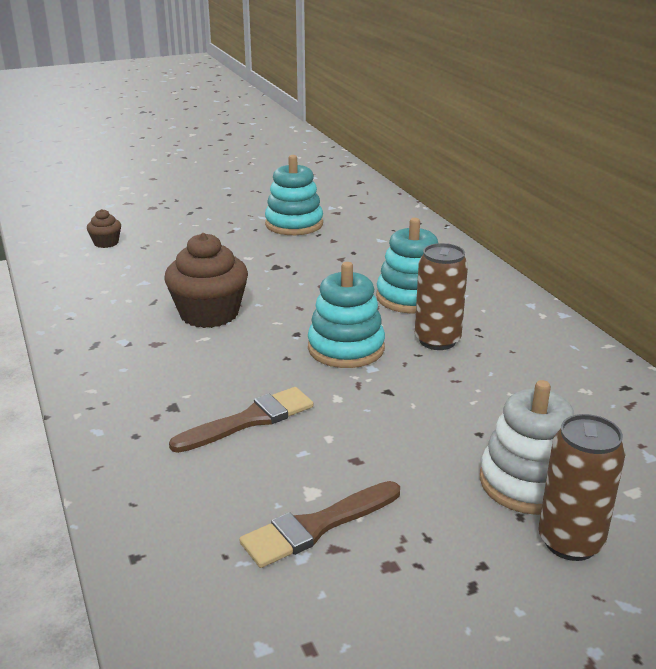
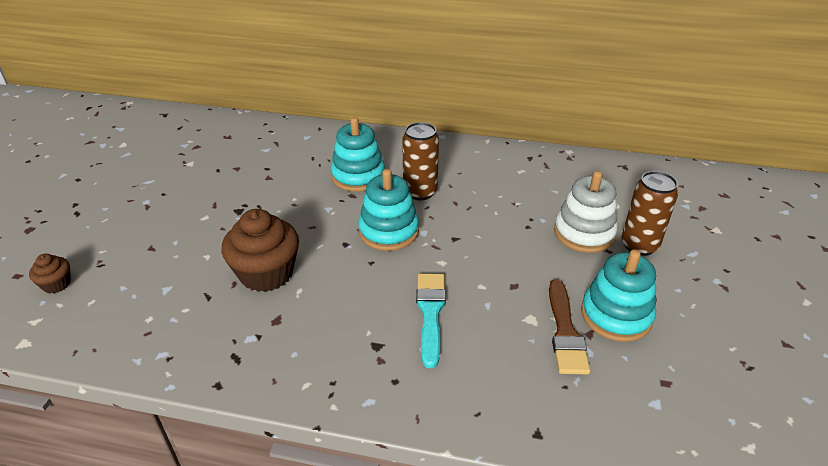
camera: 55 degrees left, 10 degrees up
(249, 420) = (430, 313): brown brush -> turquoise brush
(294, 224) = (185, 173): turquoise stacking toy -> turquoise stacking toy (616, 315)

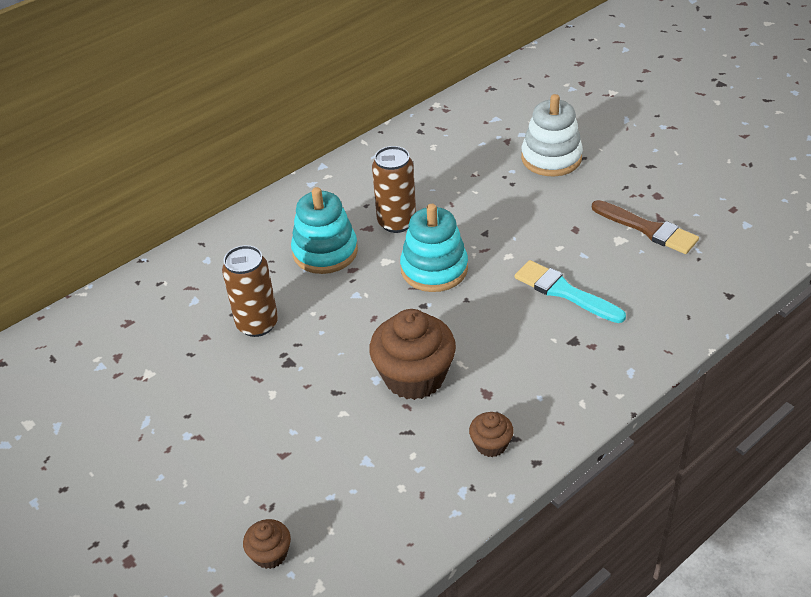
camera: 50 degrees left, 5 degrees up
(221, 348) = (491, 444): none -> brown cupcake
(616, 315) = (654, 194): turquoise stacking toy -> none
(639, 245) = (593, 139): brown can -> brown can (257, 324)

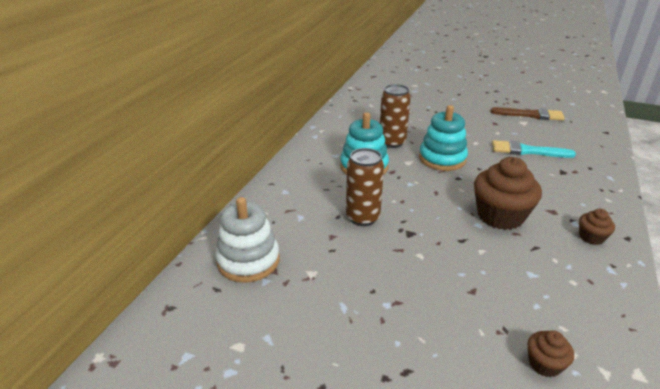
camera: 30 degrees left, 10 degrees down
(551, 158) = (442, 97): white stacking toy -> white stacking toy (248, 261)

